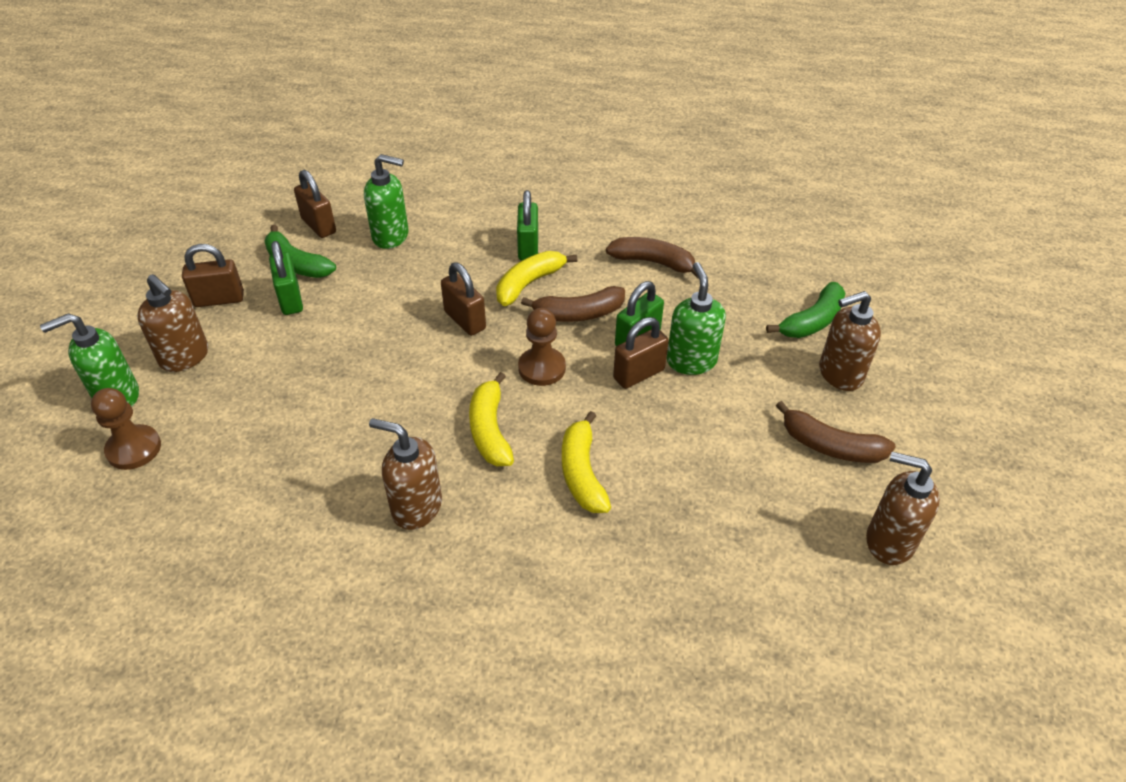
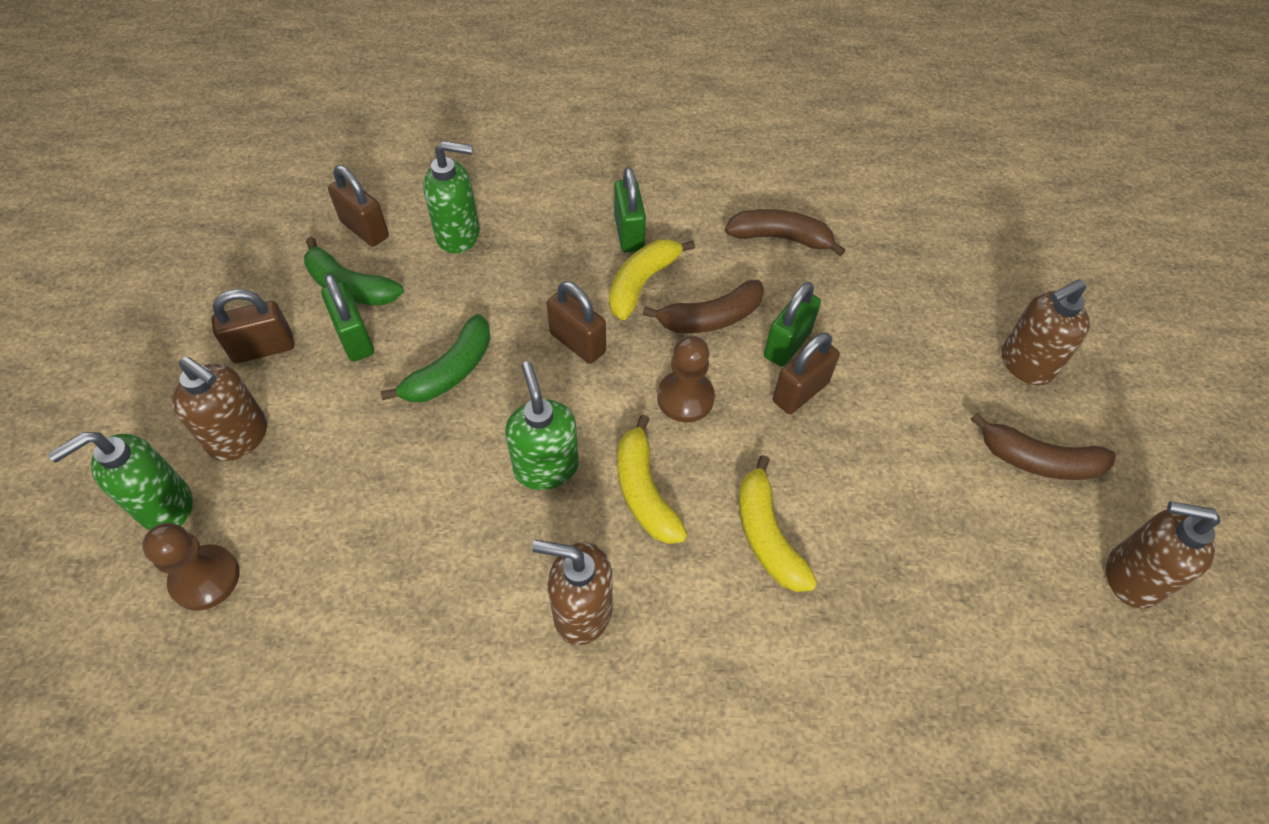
camera: 10 degrees left, 10 degrees up
(691, 361) = (856, 367): green soap dispenser -> green soap dispenser (546, 467)
(812, 321) = (979, 297): green banana -> green banana (451, 371)

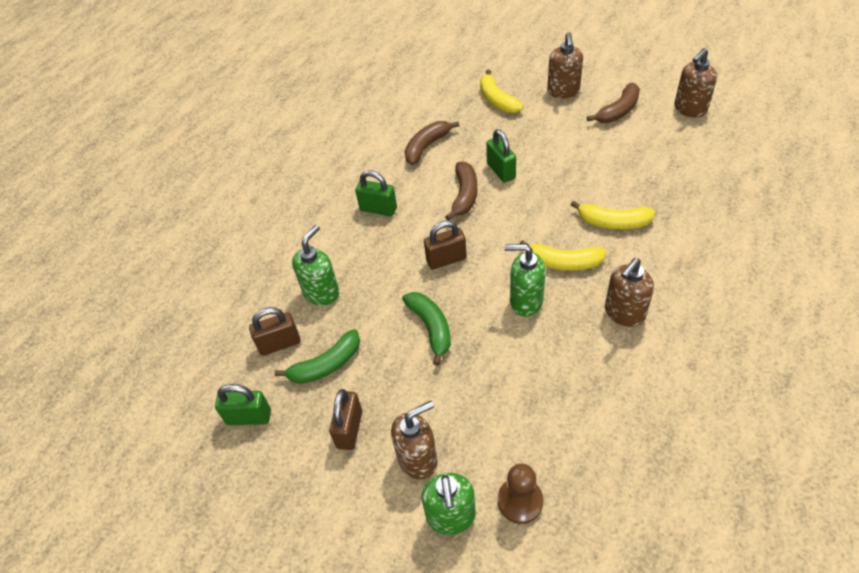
camera: 55 degrees left, 5 degrees down
(355, 338) = (373, 373): green padlock -> green padlock (249, 417)
(642, 283) = (420, 216): yellow banana -> yellow banana (497, 100)
(685, 398) = (512, 225): brown pawn -> none
(800, 392) = (534, 177): brown padlock -> none

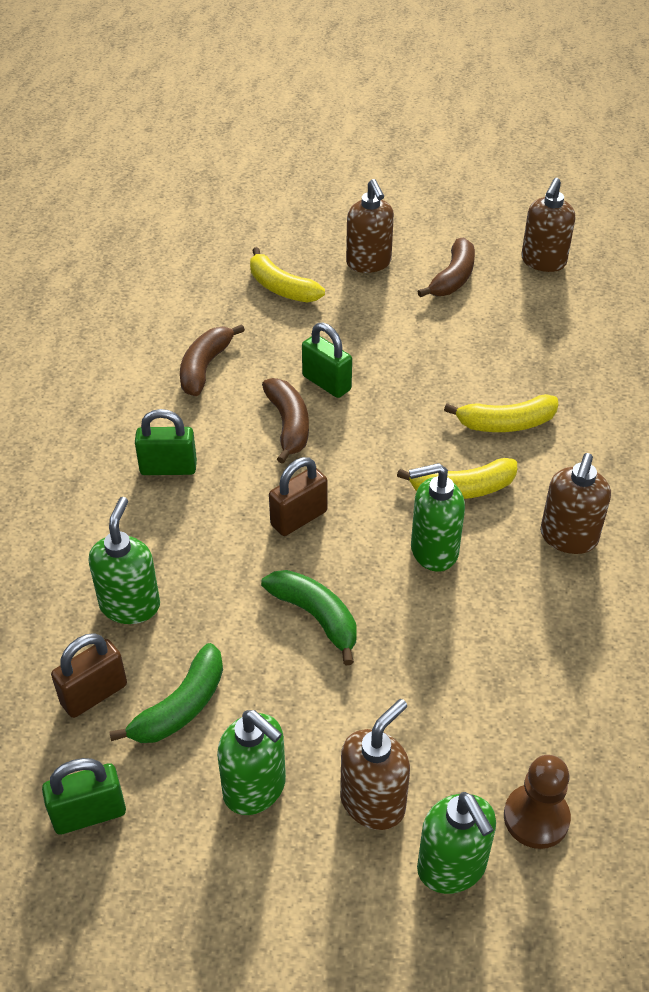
camera: 25 degrees left, 5 degrees down
(349, 429) = (255, 788): brown padlock -> green soap dispenser

